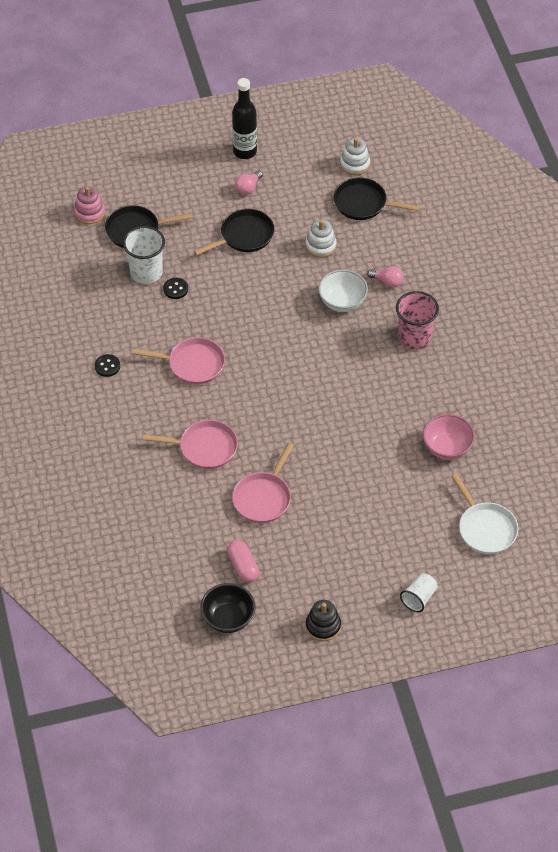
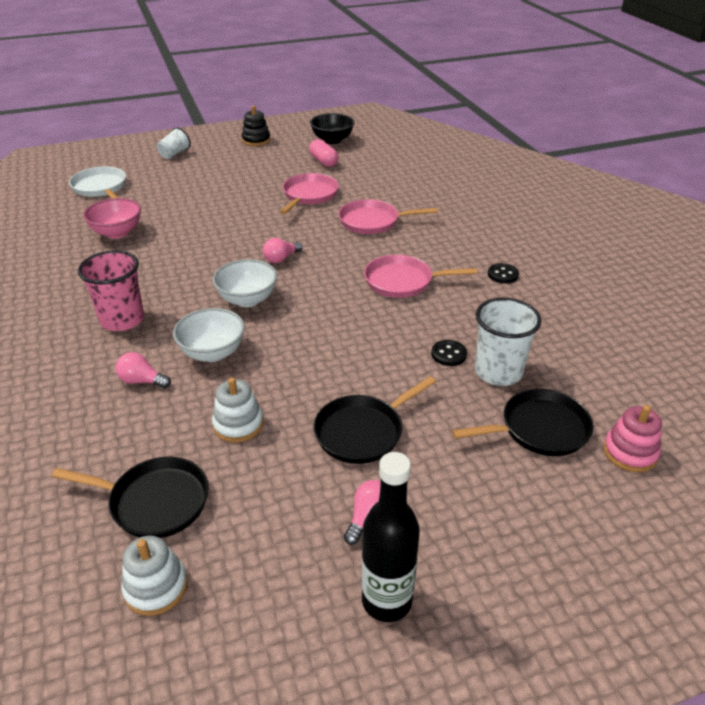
camera: 175 degrees right, 15 degrees down
(293, 400) = (281, 259): none -> pink light bulb
(320, 352) = (247, 299): none -> white bowl

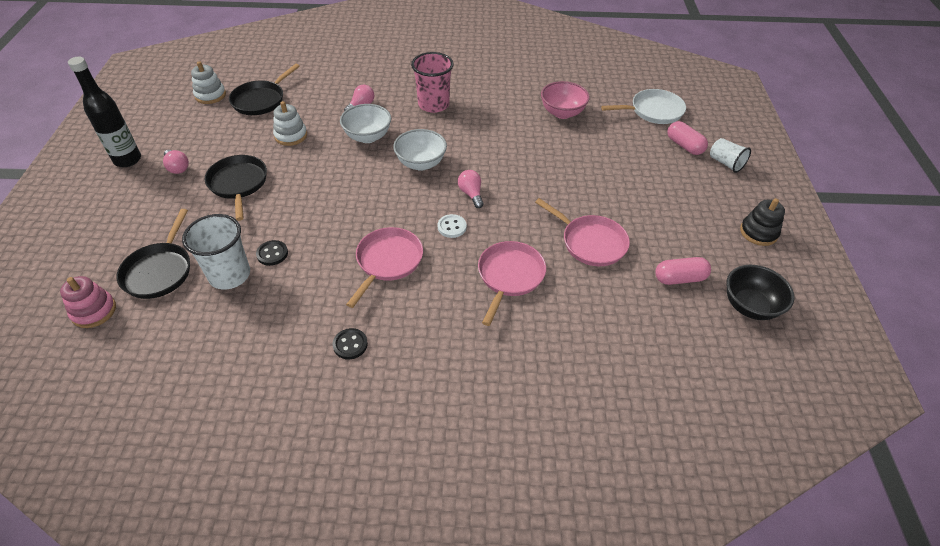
camera: 110 degrees right, 10 degrees up
(155, 170) = (684, 146): none -> pink capsule
(334, 259) = (452, 227): none -> white button

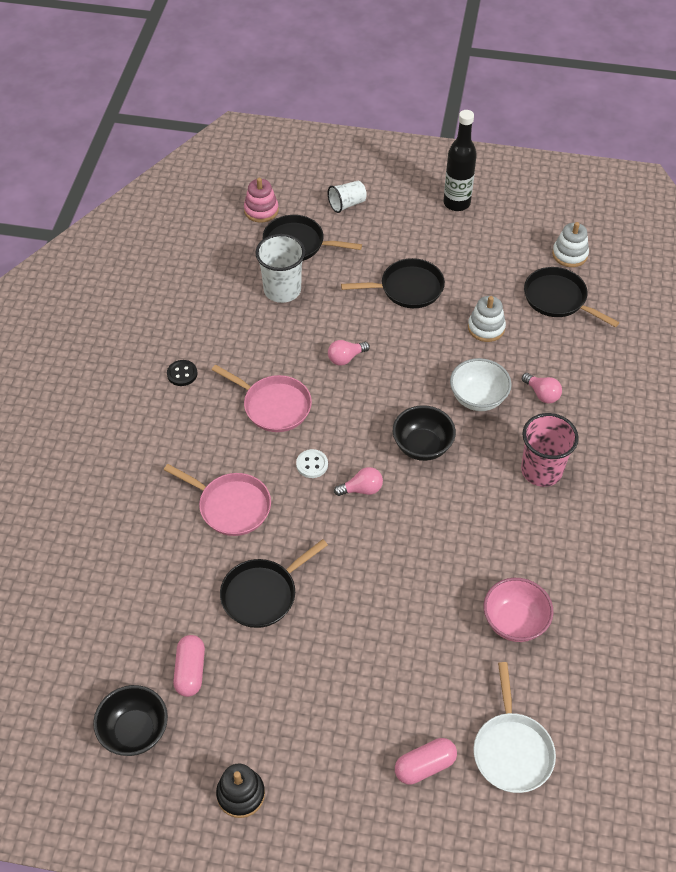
camera: 100 degrees right, 5 degrees up
(177, 168) = (440, 240): pink light bulb -> pink light bulb (346, 358)
(272, 254) = (302, 318): black button -> none
(421, 163) = (422, 446): white bowl -> black bowl
(590, 242) = (262, 594): pink pan -> black pan
(725, 163) = (380, 810): white cup -> white cup (347, 204)

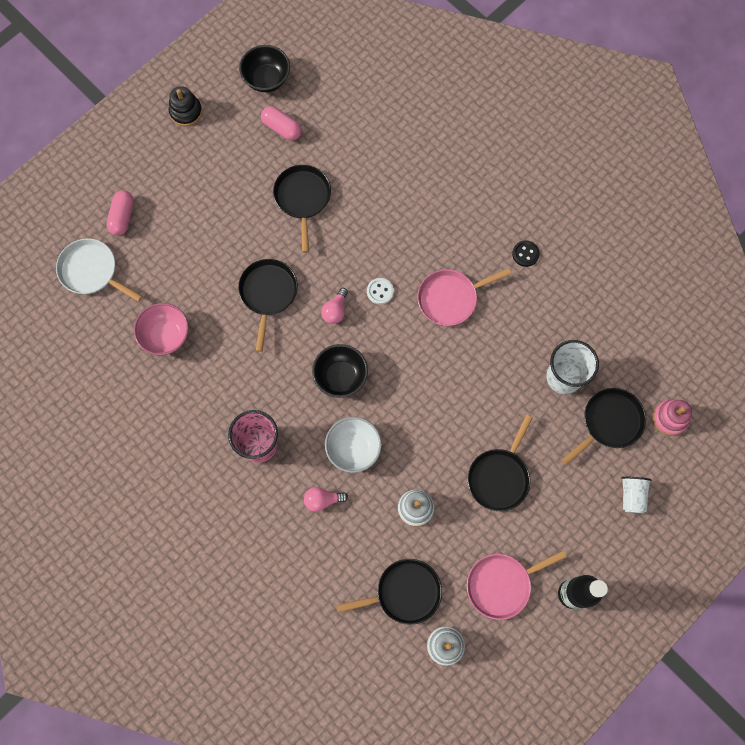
camera: 125 degrees right, 20 degrees up
(231, 506) = (384, 219): pink pan -> pink pan (502, 584)
(346, 358) = (460, 379): pink light bulb -> none
(393, 558) = (268, 294): none -> black pan

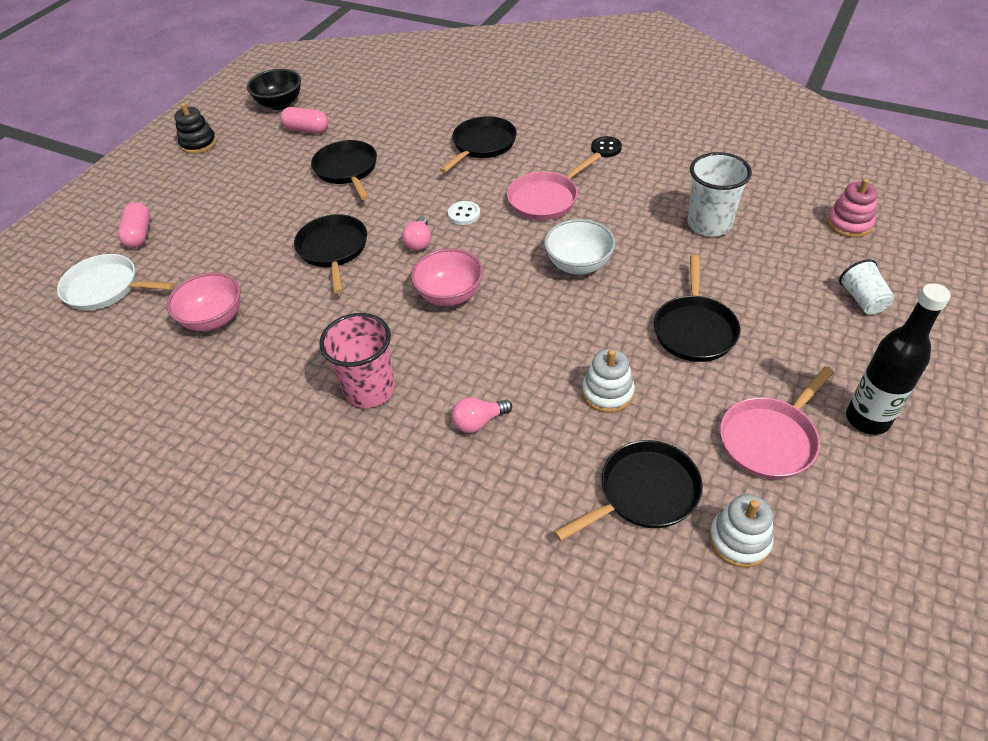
camera: 15 degrees left, 25 degrees down
(340, 376) = (450, 295): black bowl -> pink bowl
(353, 449) = (496, 357): white bowl -> white bowl (578, 265)
(609, 422) = (786, 245): black pan -> black pan (482, 145)

